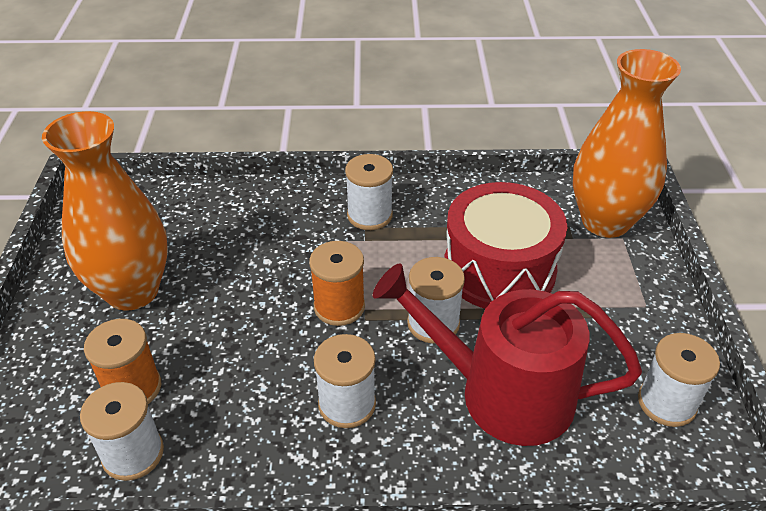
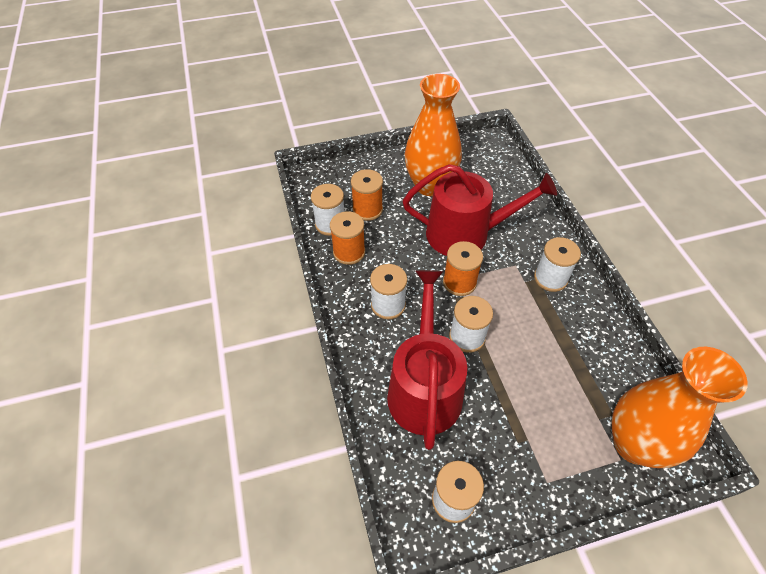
camera: 75 degrees right, 10 degrees up
(214, 437) = (349, 252): none -> orange spool
(254, 276) = (465, 234): none -> red watering can
(499, 269) = (537, 369): red drum -> none

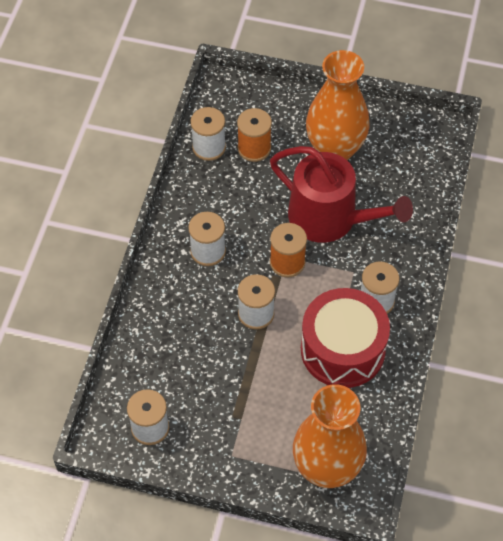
camera: 30 degrees right, 5 degrees up
(349, 252) = (207, 184): orange spool -> none
(424, 388) = (188, 336): red watering can -> none
(558, 330) = (342, 349): none -> red drum

